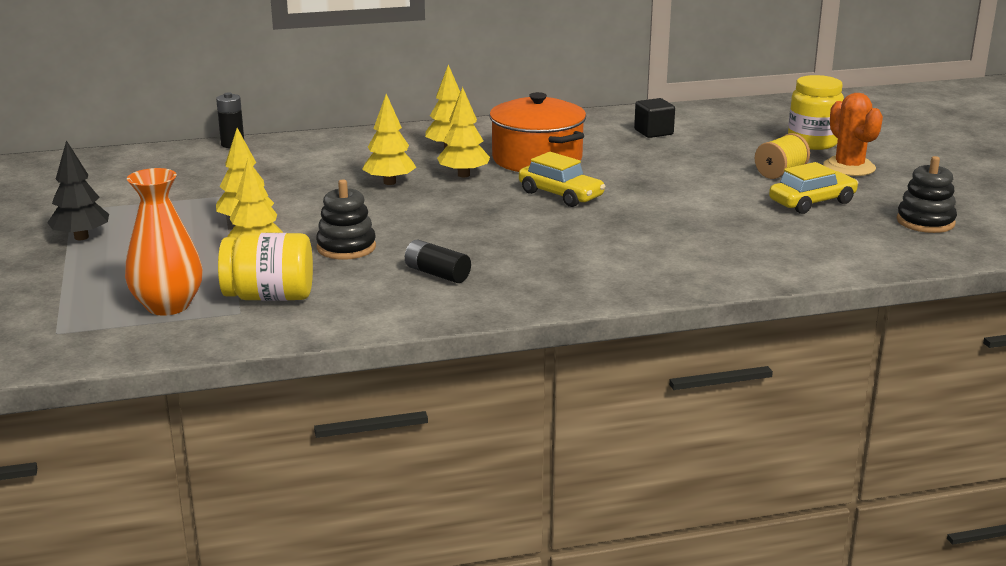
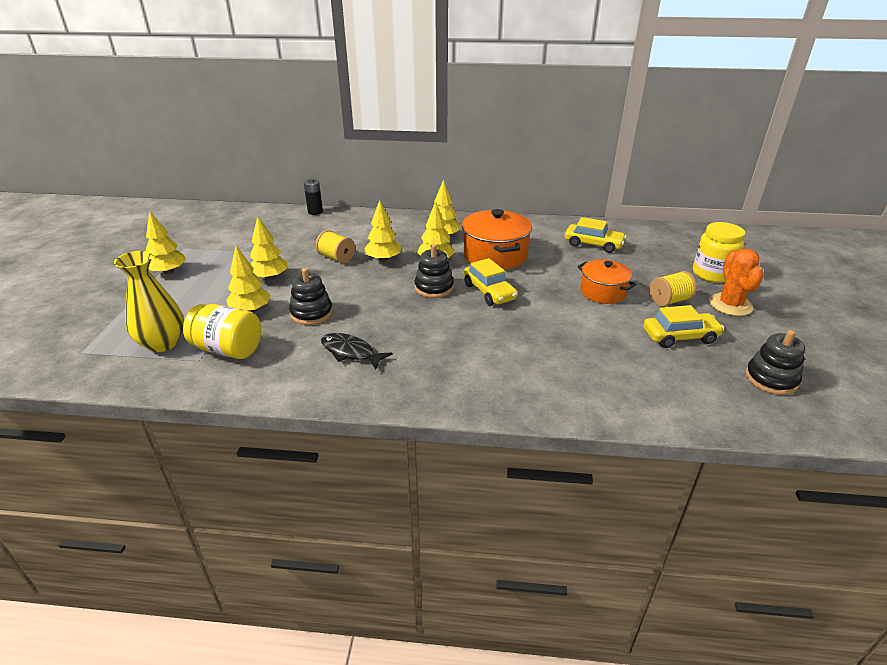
camera: 20 degrees right, 10 degrees up
(81, 237) = (169, 272): black tree -> yellow tree
(168, 306) = (163, 343): orange vase -> yellow vase
(320, 189) = (336, 258): none -> yellow spool
(437, 274) = (350, 352): black battery -> black fish
(486, 201) = (434, 288): none -> black stacking toy
(653, 132) = (593, 244): black cube -> yellow car
(699, 176) = (603, 292): none -> orange pot

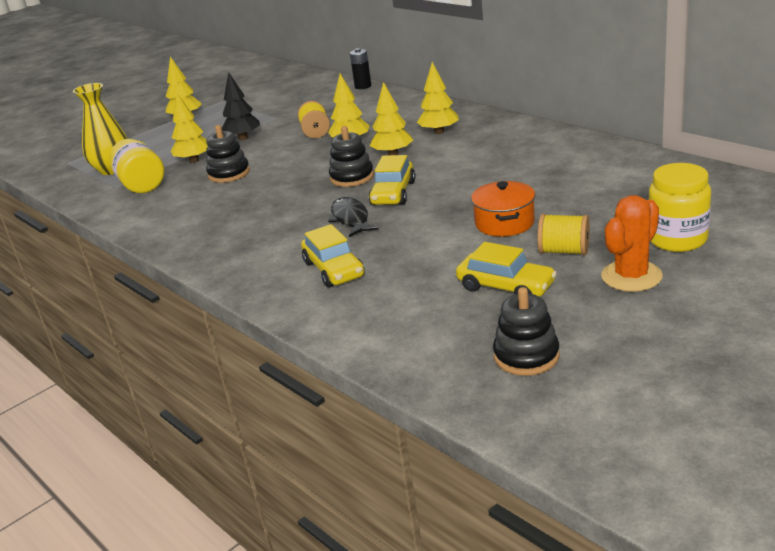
camera: 45 degrees right, 5 degrees down
(270, 277) = (243, 138): yellow tree -> black tree
(350, 352) = (210, 210): black fish -> black fish (351, 219)
(495, 255) = (457, 161): orange pot -> none
(593, 244) = (587, 173): yellow car -> yellow car (334, 269)

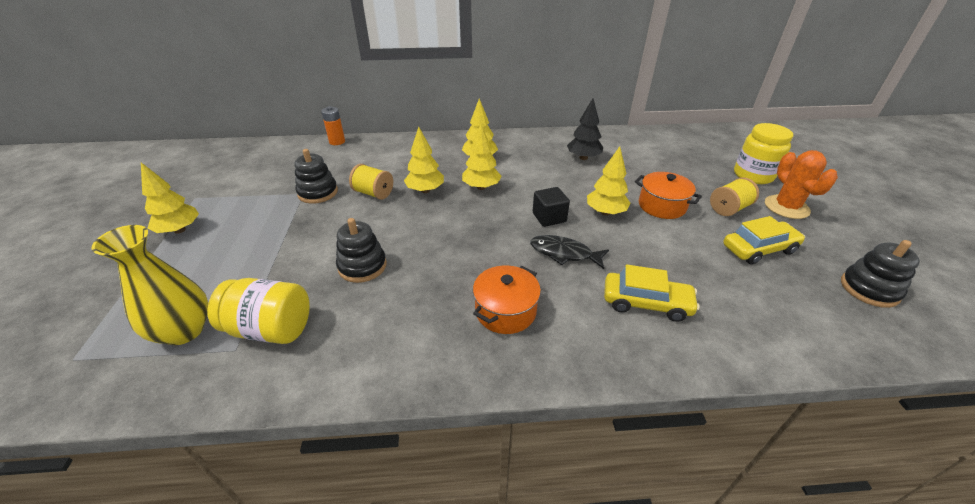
camera: 55 degrees left, 10 degrees up
(194, 160) = (289, 270): yellow tree -> yellow tree (605, 212)
(243, 138) = (303, 225): black tree -> black tree (583, 158)
(249, 231) = (505, 311): none -> orange pot
(352, 177) = (489, 219): black stacking toy -> black stacking toy (318, 192)
(363, 86) = (337, 142): black battery -> orange battery
(393, 193) = (549, 217): yellow car -> black cube

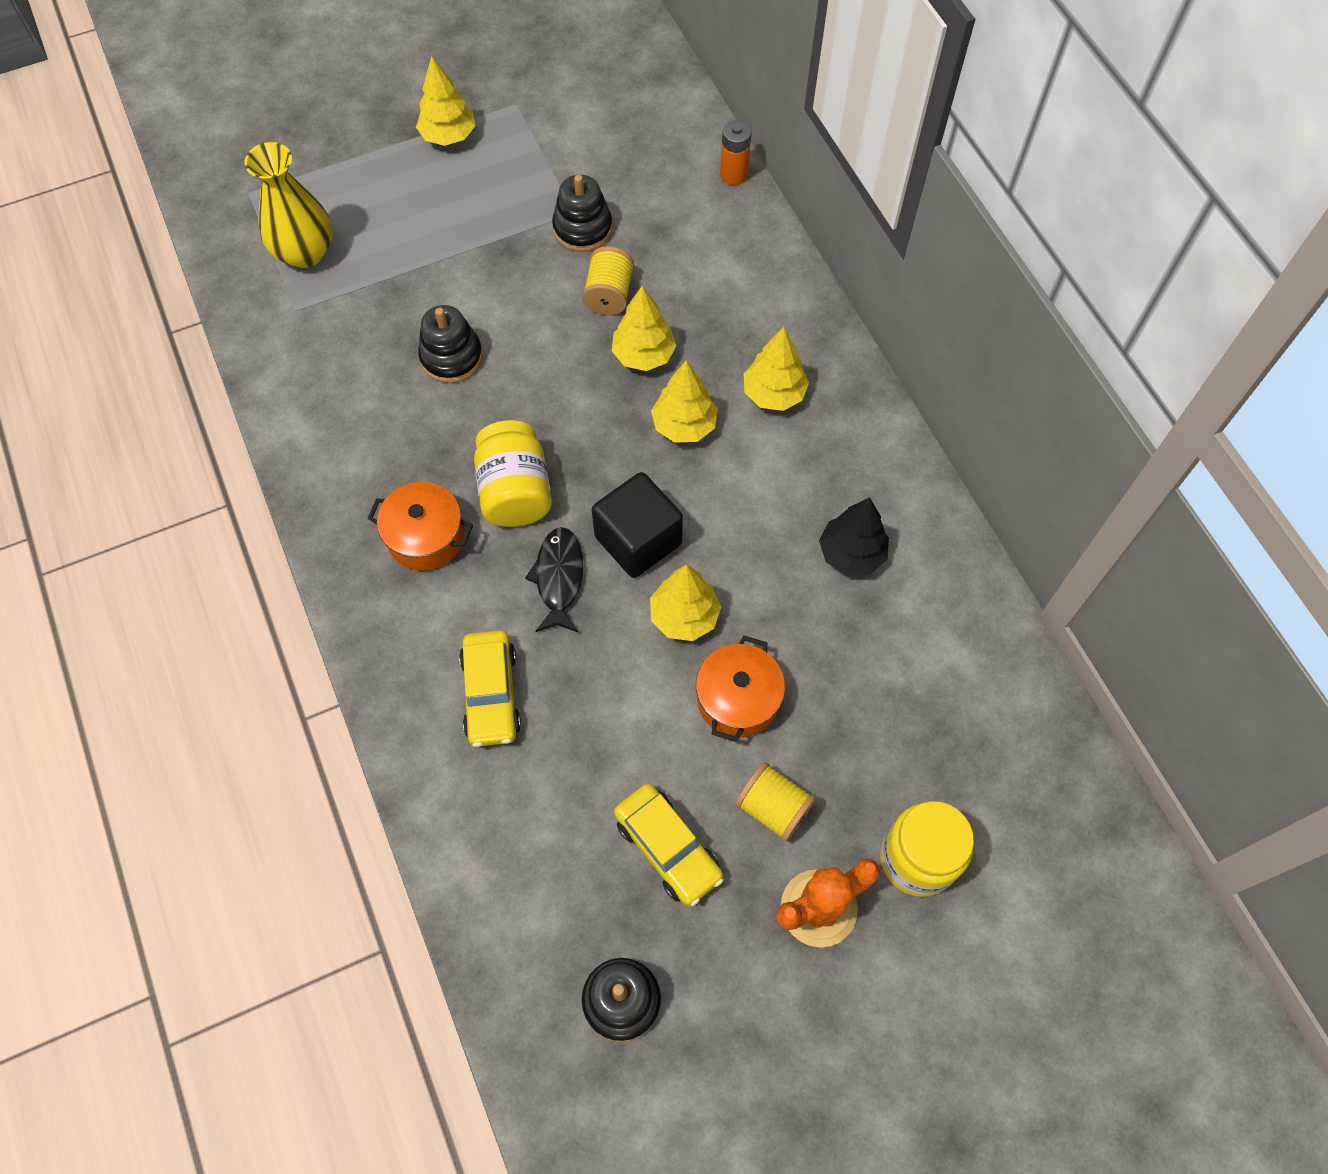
camera: 70 degrees right, 25 degrees up
(271, 329) = (330, 323): yellow jar -> yellow jar (515, 491)
(549, 217) = (638, 540): black cube -> black cube, size x1.52

